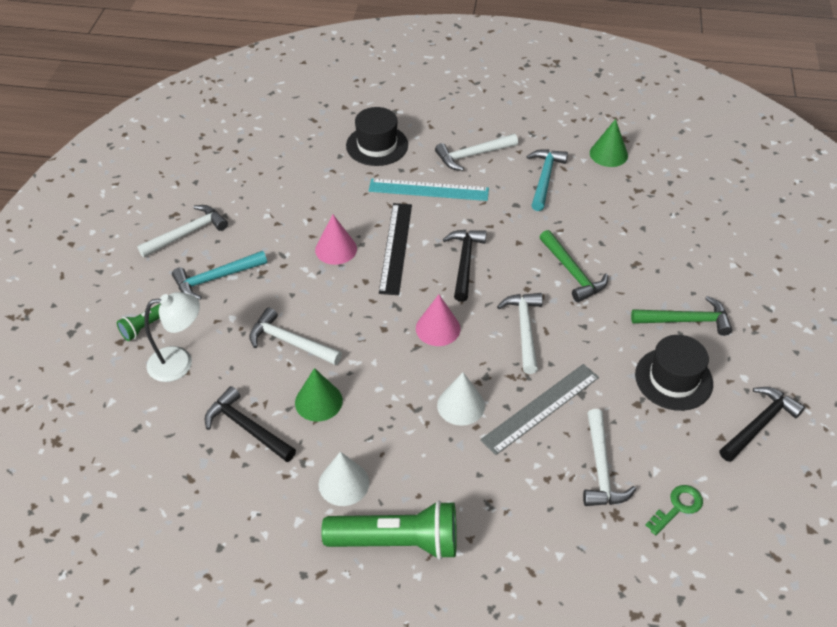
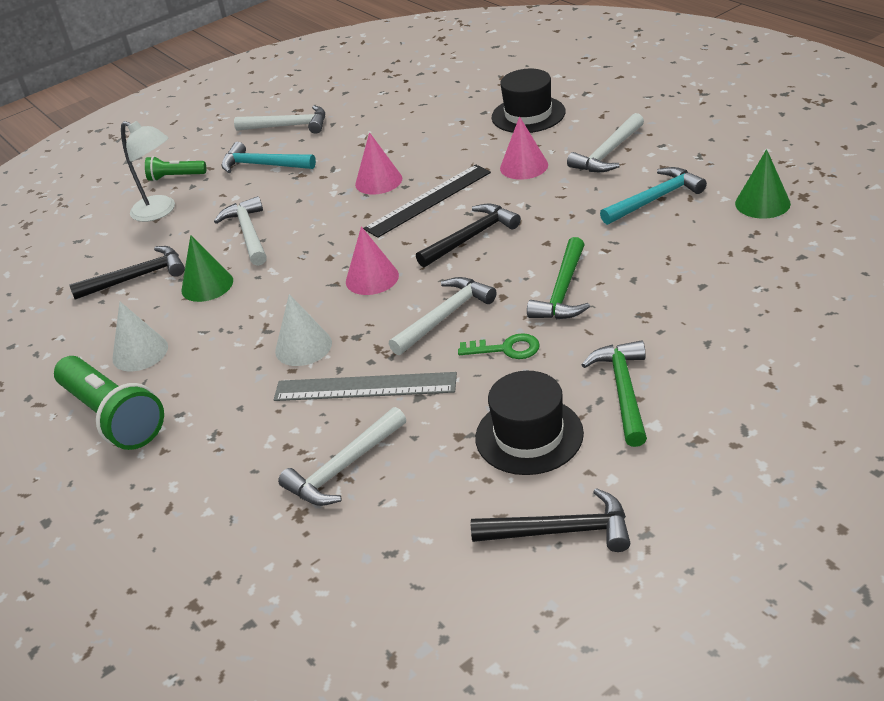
camera: 50 degrees right, 10 degrees down
(247, 428) = (137, 277): black hammer -> black hammer turned 75 degrees clockwise
(428, 190) = (524, 166): turquoise ruler -> pink cone
(473, 155) = (608, 153): white hammer -> white hammer turned 75 degrees counterclockwise
(678, 507) = (363, 547): green key -> green key (506, 349)
(686, 320) = (623, 391): green hammer -> green hammer turned 135 degrees counterclockwise

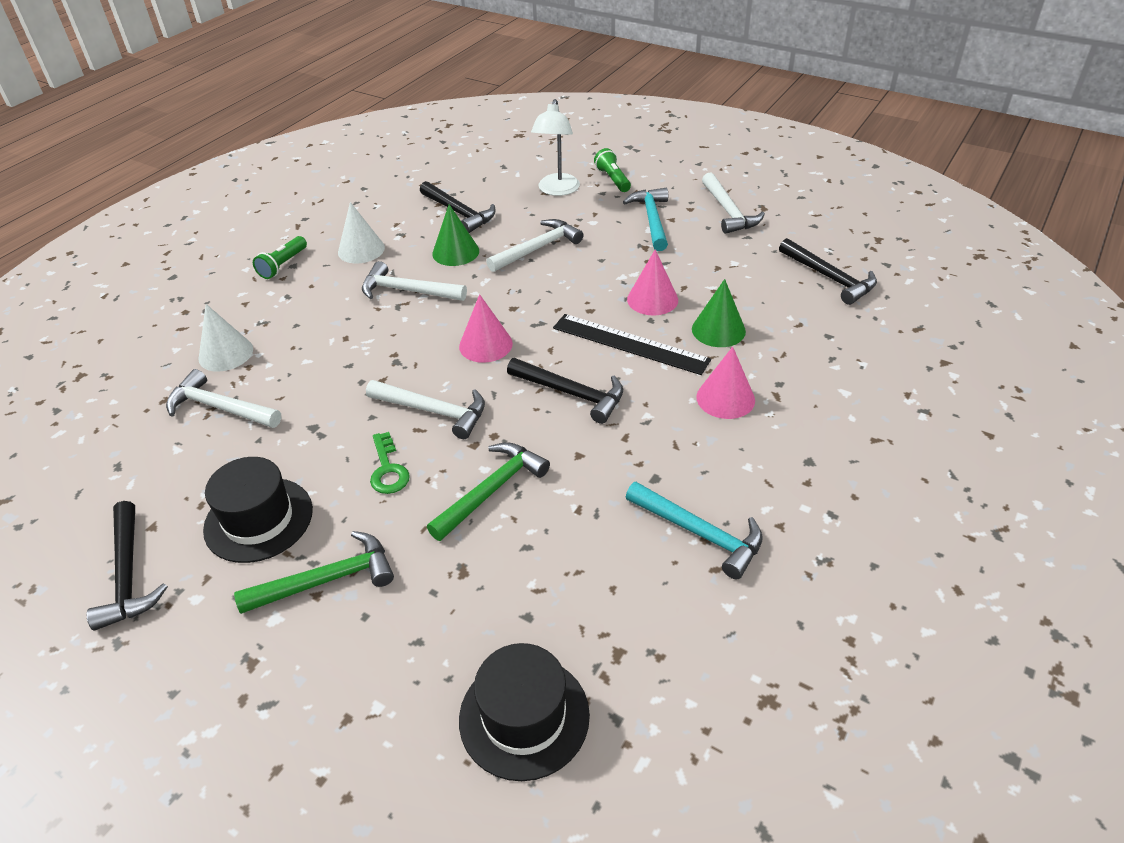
camera: 65 degrees right, 5 degrees up
(113, 417) = (283, 265): green flashlight -> green flashlight, size x0.52
(303, 347) = (377, 334): white cone -> white cone (226, 353)
(365, 387) = (324, 389): grey ruler -> none
(417, 98) = (829, 278): none -> black hammer
(528, 115) = (842, 373): black hat -> black hat (524, 716)
(563, 291) = (491, 490): green hammer -> green hammer turned 135 degrees clockwise
(608, 153) = (787, 465): white hammer -> white hammer (407, 291)
(762, 203) = (731, 652): green cone -> green cone (718, 330)

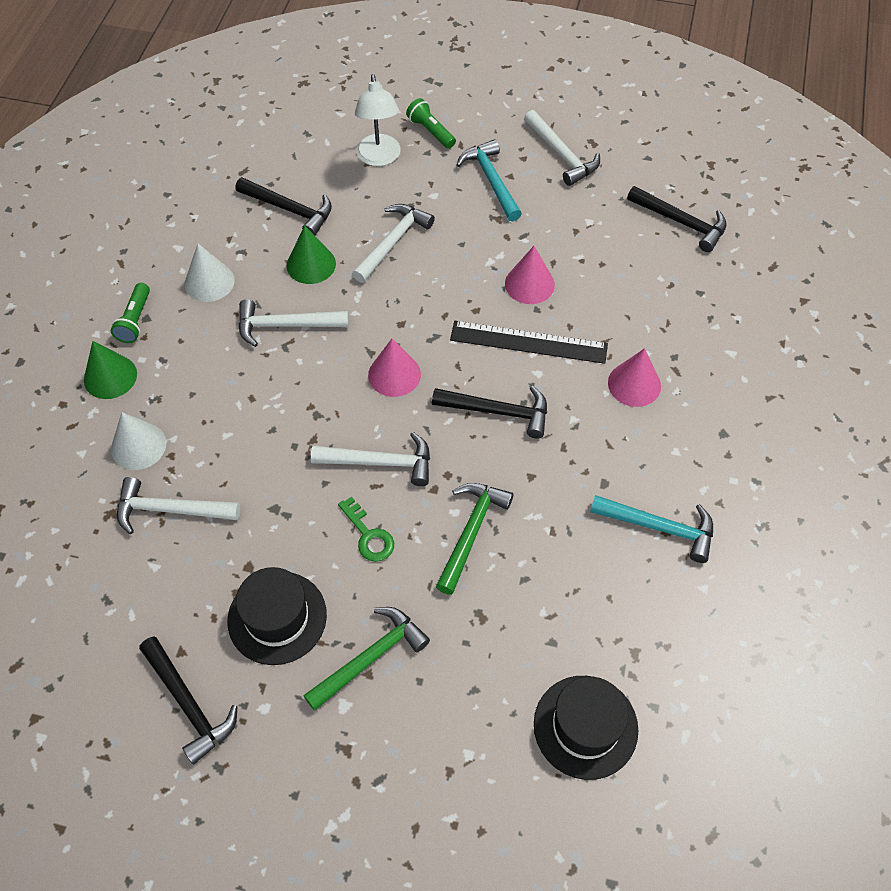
camera: 20 degrees left, 15 degrees up
(718, 330) = (602, 307): green cone -> green cone (110, 376)

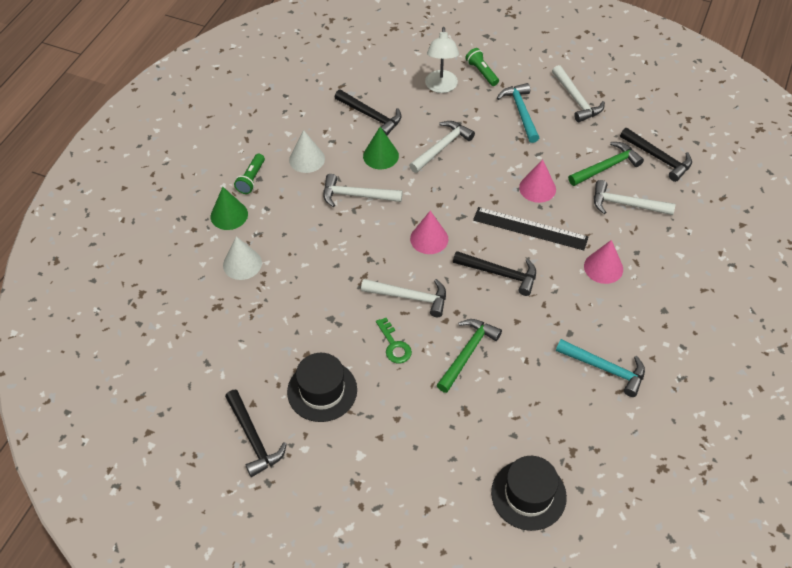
camera: 10 degrees right, 5 degrees down
(170, 510) = (258, 309): white hammer -> white hammer (626, 204)
(370, 657) = (383, 426): green hammer -> green hammer (606, 167)

